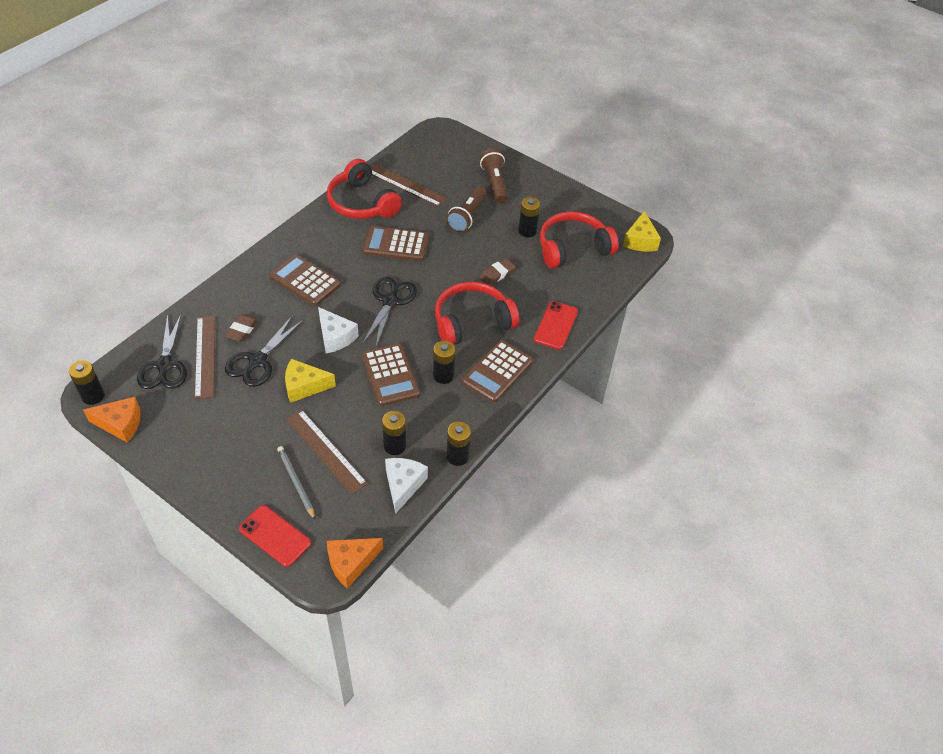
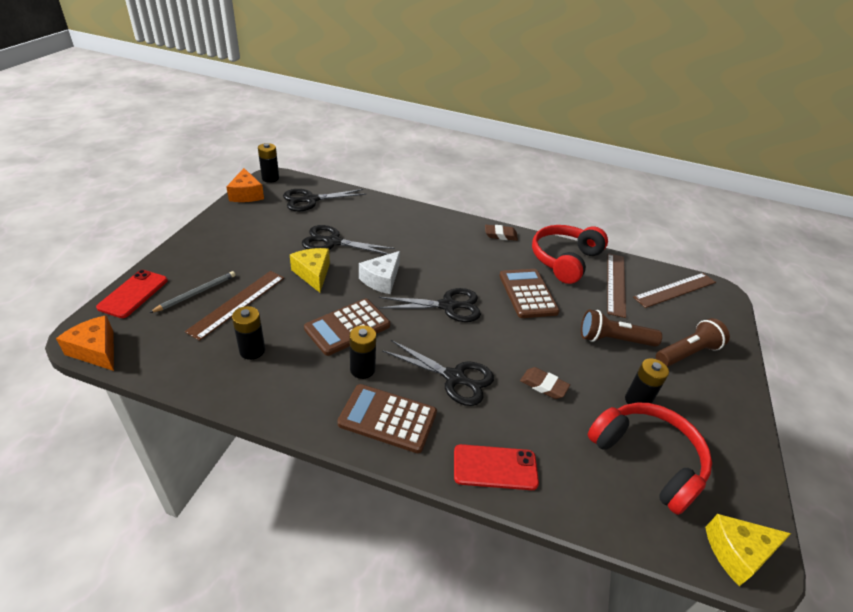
camera: 70 degrees right, 10 degrees down
(205, 356) = (328, 215): brown ruler -> brown ruler (675, 290)
(242, 330) = (364, 227): brown eraser -> brown eraser (500, 235)
(305, 280) = (441, 247): brown calculator -> none
(403, 485) = (199, 369): white cheese -> none
(457, 456) = (246, 407): black battery -> none
(472, 322) = (454, 378): red headphones -> black scissors

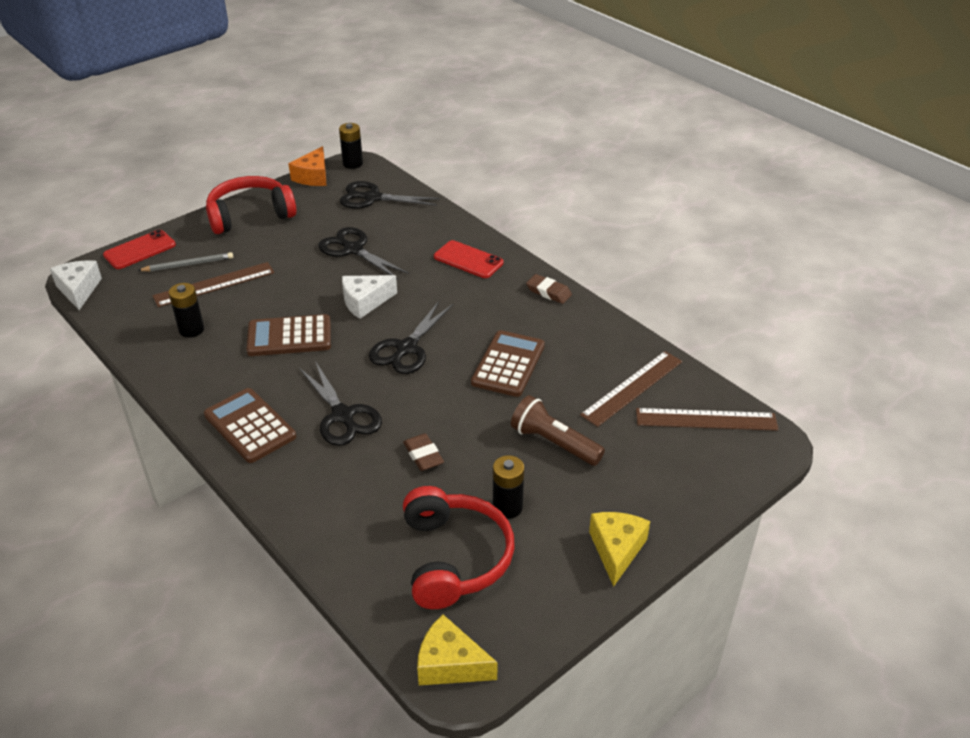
camera: 35 degrees right, 0 degrees up
(96, 350) = (79, 290): orange cheese -> white cheese
(313, 274) = (304, 276): yellow cheese -> yellow cheese (616, 550)
(362, 369) = (267, 378): black battery -> none
(448, 306) = (406, 348): black scissors -> black scissors turned 90 degrees clockwise
(495, 467) = (301, 501): red phone -> red phone (468, 260)
(564, 260) = (597, 342): red headphones -> red headphones (250, 215)
(687, 353) = (629, 487): brown flashlight -> none

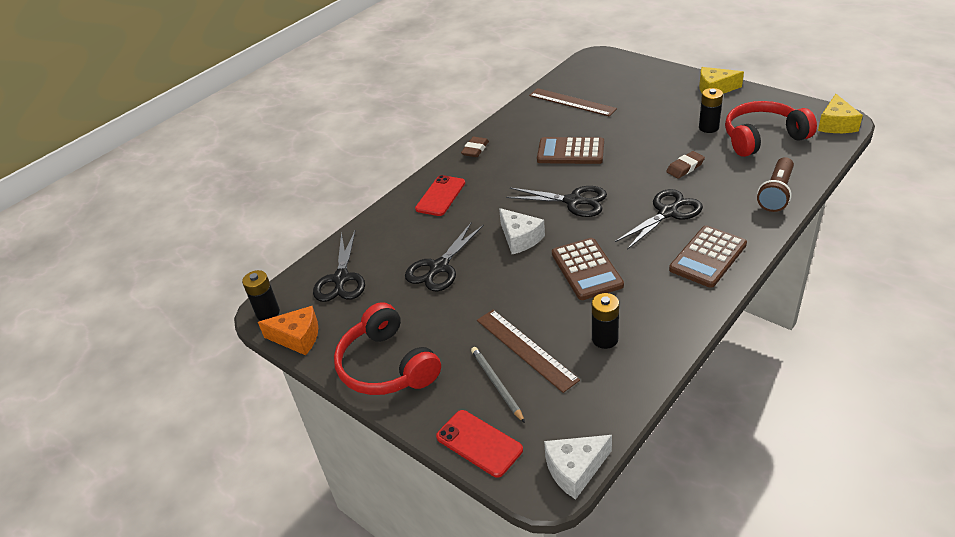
camera: 95 degrees left, 0 degrees up
(554, 443) = (641, 121): brown flashlight -> brown flashlight (776, 193)
(706, 420) = (589, 75): brown ruler -> none

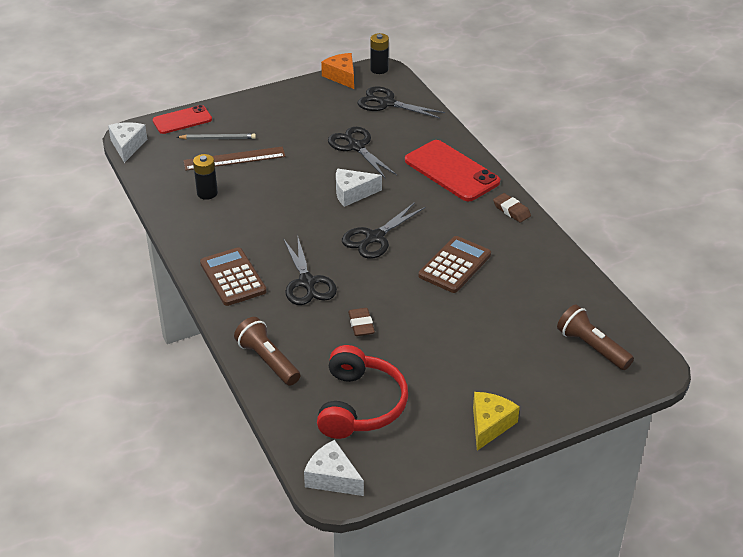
camera: 110 degrees right, 0 degrees up
(297, 337) = (341, 76): orange cheese -> orange cheese turned 120 degrees clockwise
(387, 366) = (279, 103): red headphones -> none
(440, 196) = (451, 171): red phone -> red phone, size x1.62
(572, 102) = (553, 303): brown ruler -> none
(586, 269) = (283, 212): brown calculator -> none
(602, 78) = (591, 347): none -> brown flashlight
(708, 127) = (414, 376): black battery -> none
(836, 124) = (332, 478): yellow cheese -> white cheese

